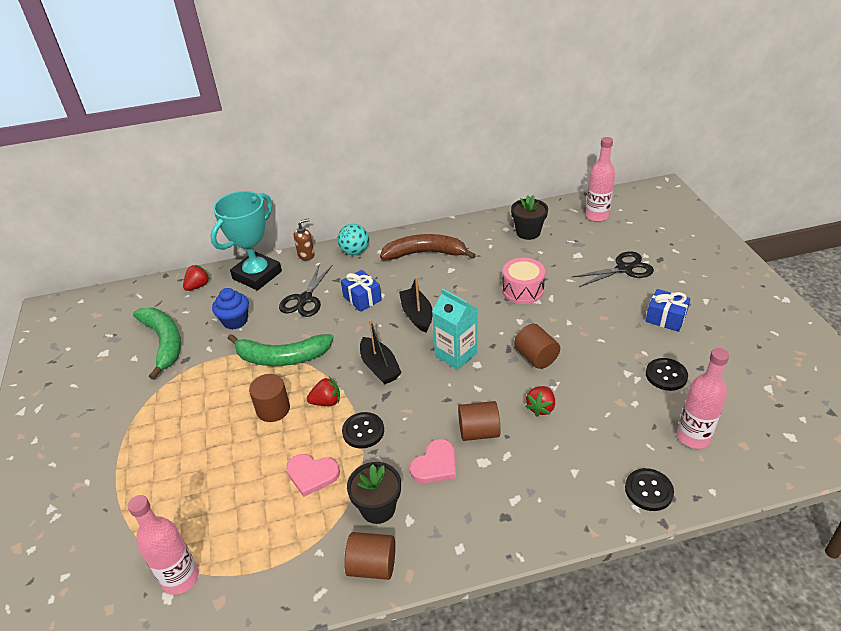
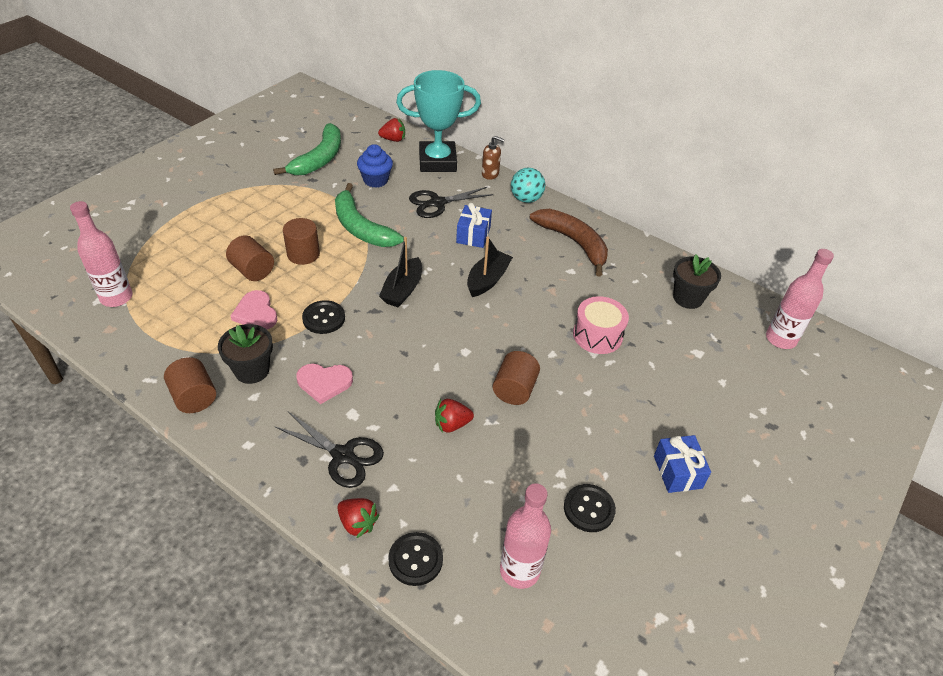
camera: 45 degrees right, 5 degrees up
(326, 402) = (336, 279): red strawberry -> red strawberry (357, 523)
(456, 355) = (463, 331): turquoise carton -> none
(479, 432) = (384, 393): brown cylinder -> brown cylinder (252, 270)
(624, 269) = (719, 401): black scissors -> black scissors (343, 455)

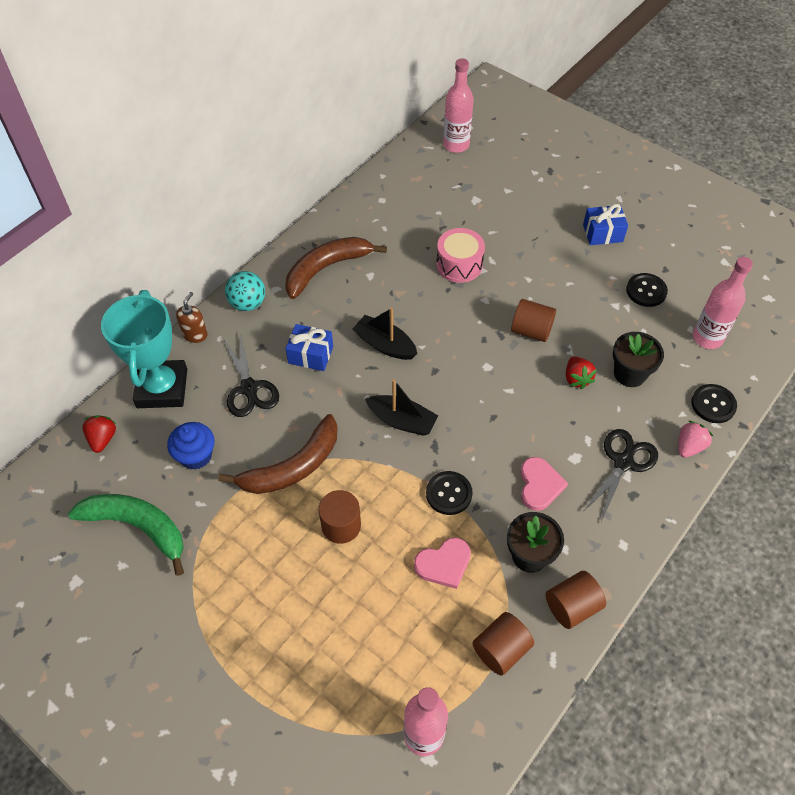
camera: 85 degrees left, 10 degrees up
(252, 270) = (371, 579): brown cylinder -> brown cylinder (501, 650)
(357, 523) = (689, 446): red strawberry -> pink strawberry
(361, 227) = (292, 467): green banana -> brown banana
(688, 298) = (407, 194): black flower pot -> black flower pot (629, 374)

